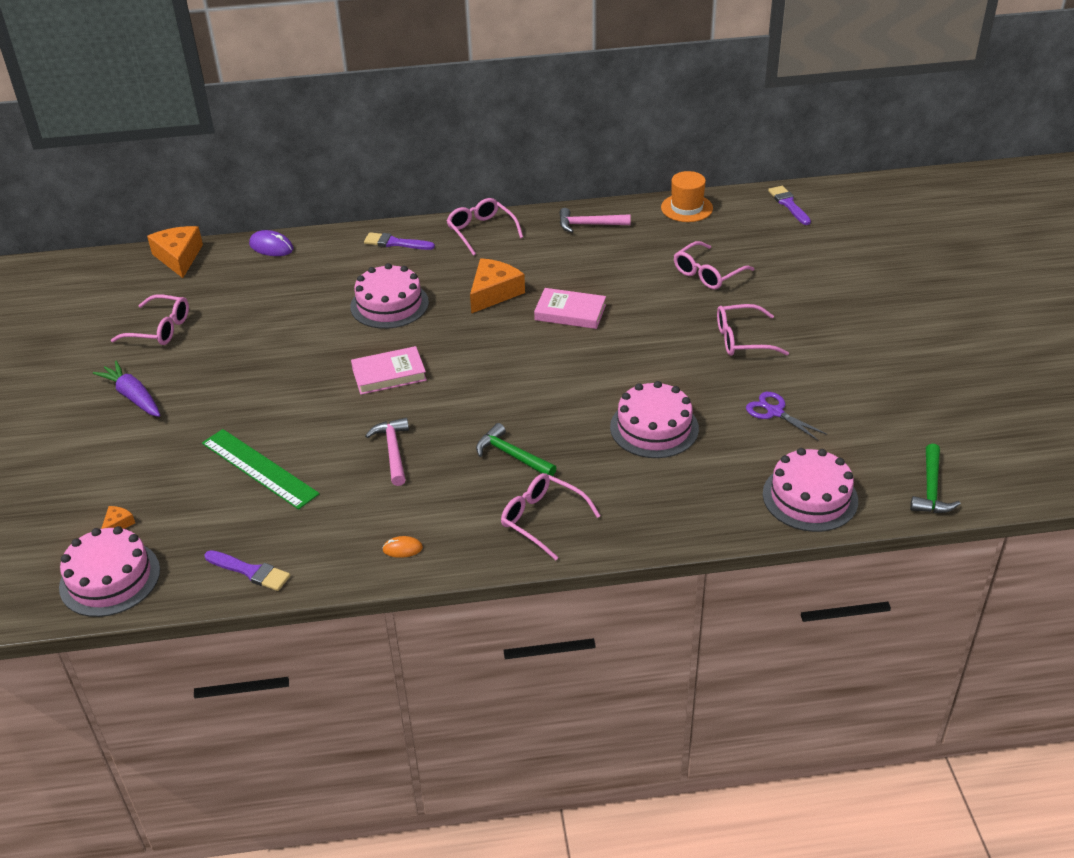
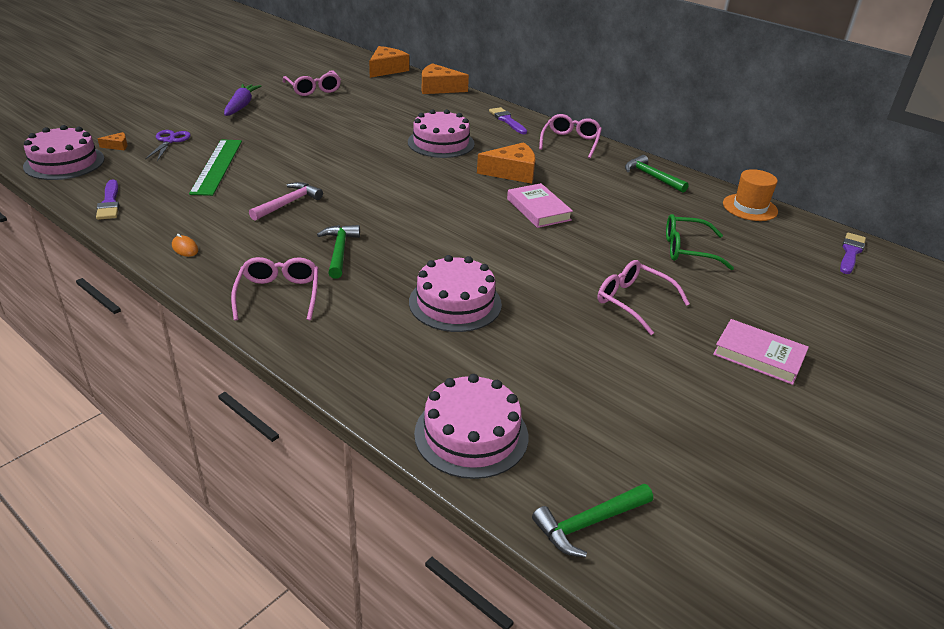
camera: 45 degrees right, 5 degrees down
(271, 247) = (438, 88): purple mouse -> orange cheese
(389, 374) = (368, 171): pink book -> pink book (758, 356)
(589, 225) = (652, 177): pink hammer -> green hammer
(708, 273) = (688, 250): pink glasses -> green glasses
(774, 412) = (563, 360): purple scissors -> purple scissors (169, 141)

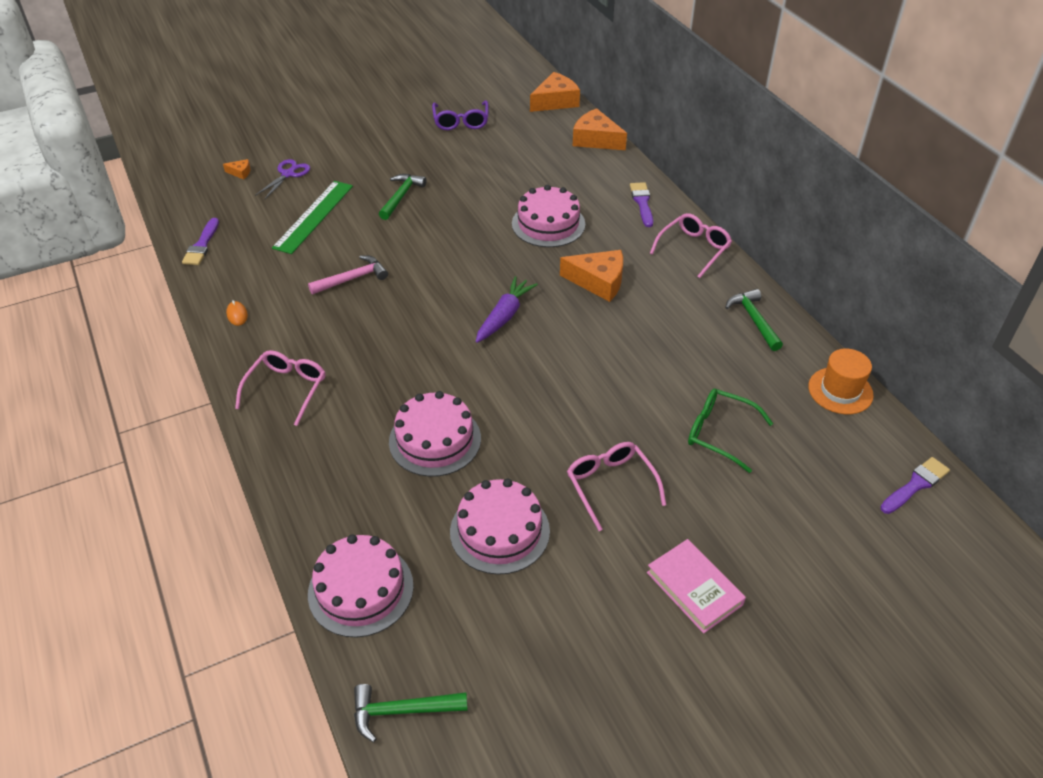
camera: 25 degrees right, 10 degrees up
(64, 162) = (187, 186): pink cake -> pink cake (499, 531)
(241, 106) = (377, 135): purple carrot -> purple carrot (504, 316)
(313, 89) = (461, 121): pink glasses -> purple glasses
(339, 251) = (366, 350): green hammer -> green hammer (401, 196)
(538, 209) = (593, 340): pink book -> none

